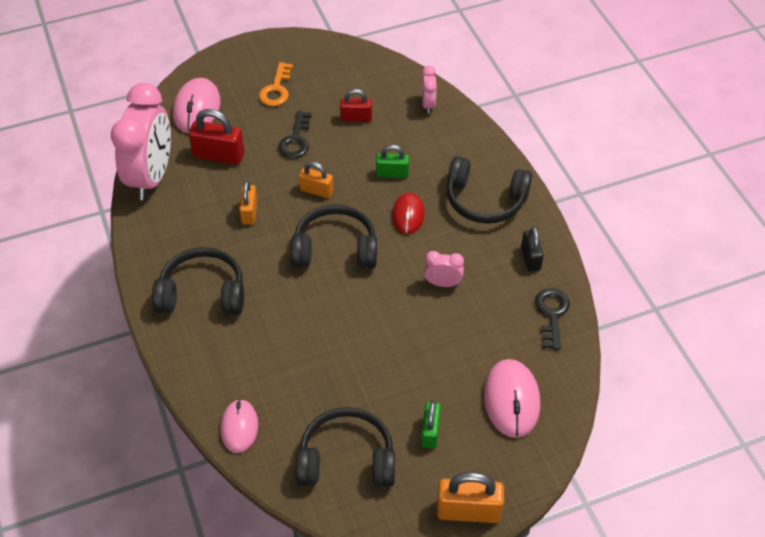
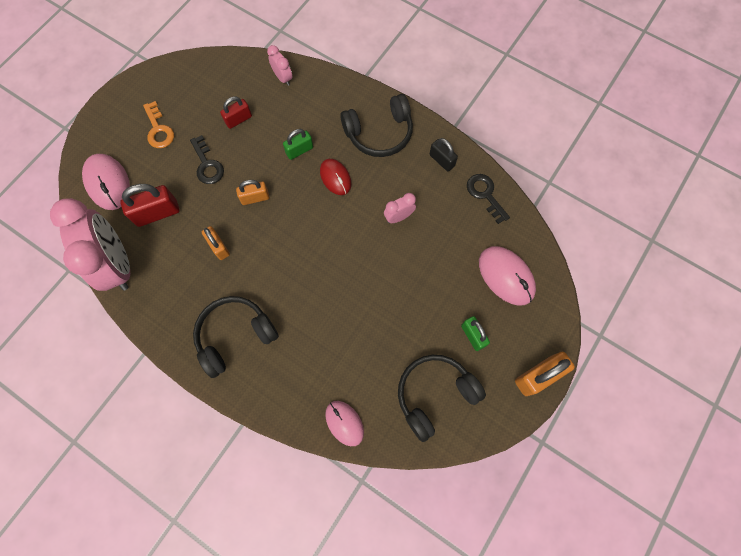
camera: 35 degrees left, 20 degrees up
(335, 249) = (304, 237): black headphones -> none

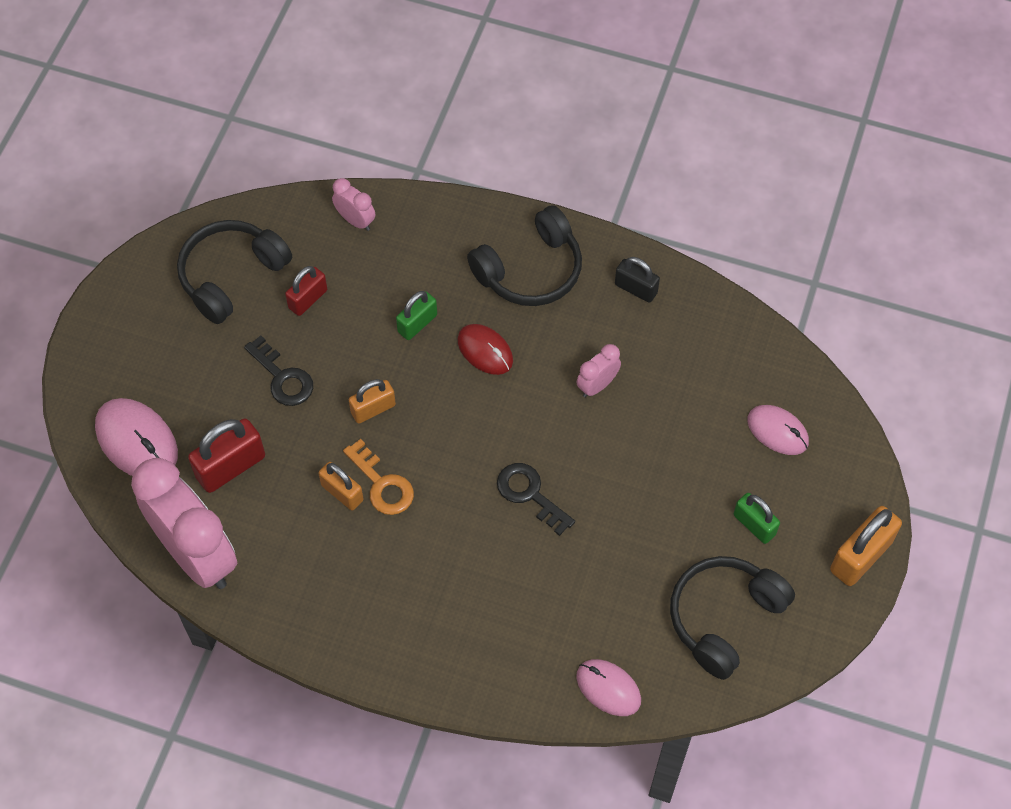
camera: 15 degrees left, 10 degrees down
(159, 130) = (188, 343): orange key -> orange key (382, 484)
(235, 336) = (410, 611): black headphones -> black headphones (231, 276)
(485, 194) = (714, 323): black key -> black key (529, 494)
(506, 276) = (777, 431): pink mouse -> pink mouse, size x0.66

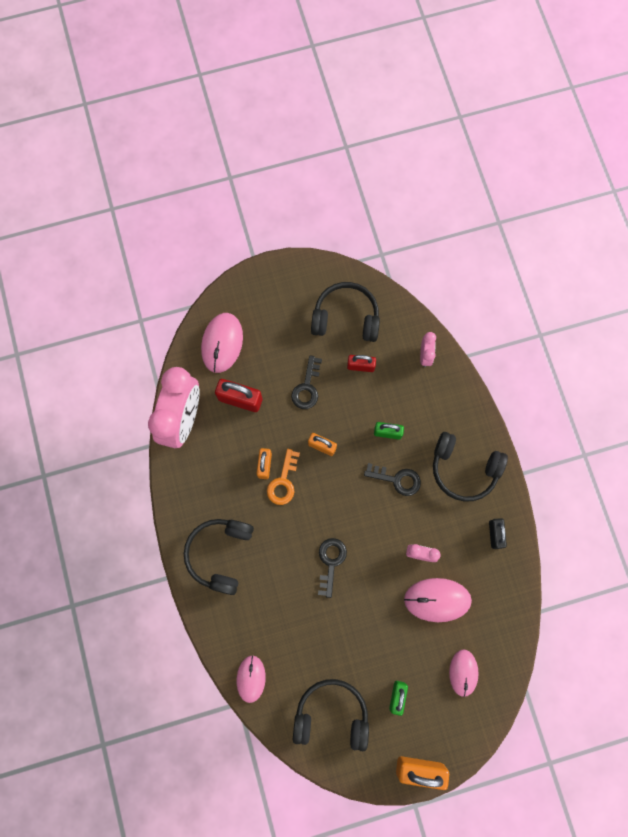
camera: 55 degrees right, 15 degrees up
(416, 623) = (220, 554): none -> black headphones
(485, 351) = (397, 479): red mouse -> black key
(668, 403) = (437, 599): none -> pink mouse

